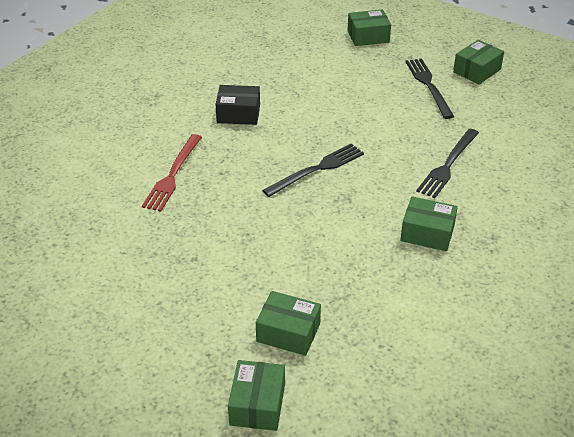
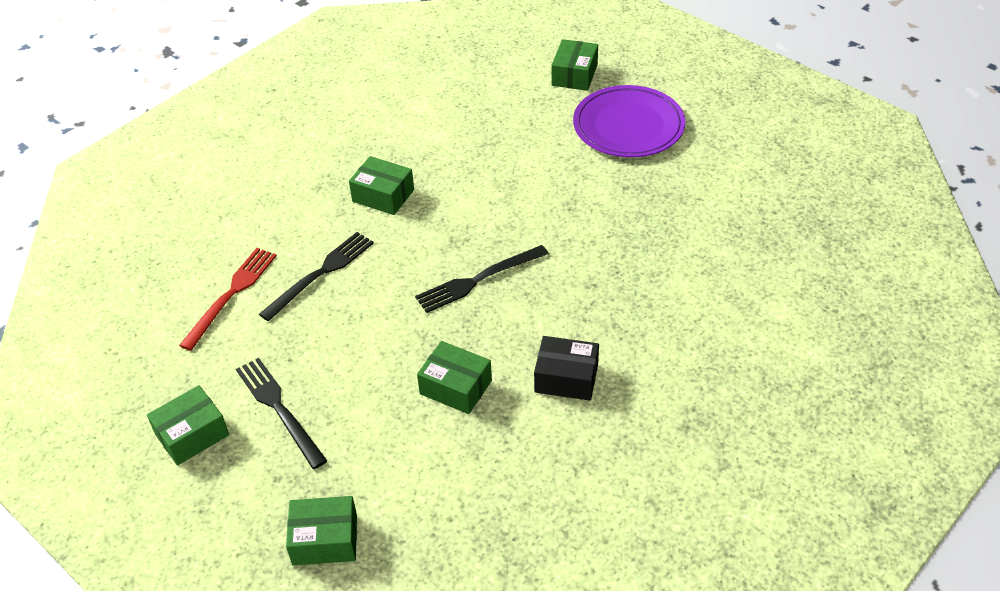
camera: 170 degrees left, 5 degrees up
(173, 175) = (653, 286): red fork -> red fork (231, 295)
(190, 331) = (628, 126): none -> purple plate
(288, 332) = (542, 119): green box -> green box (456, 387)
(429, 86) = (279, 409): black fork -> black fork turned 150 degrees clockwise

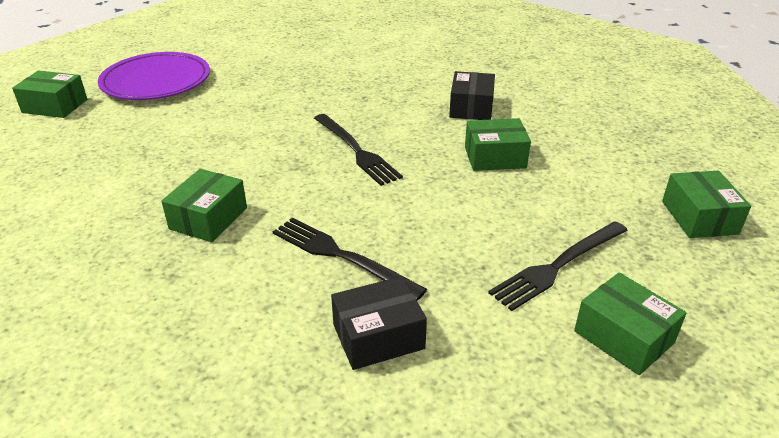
camera: 95 degrees left, 10 degrees down
(231, 295) = (378, 336): red fork -> black box
(456, 387) = (495, 157): green box -> green box turned 60 degrees clockwise

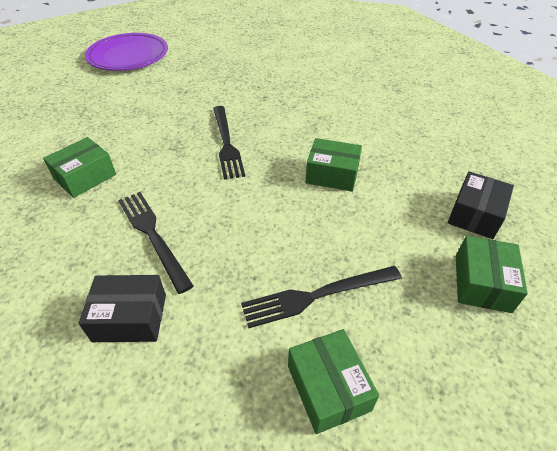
camera: 20 degrees right, 10 degrees up
(55, 106) = (53, 63): green box -> none
(471, 108) = (343, 123): black box -> black box (475, 215)

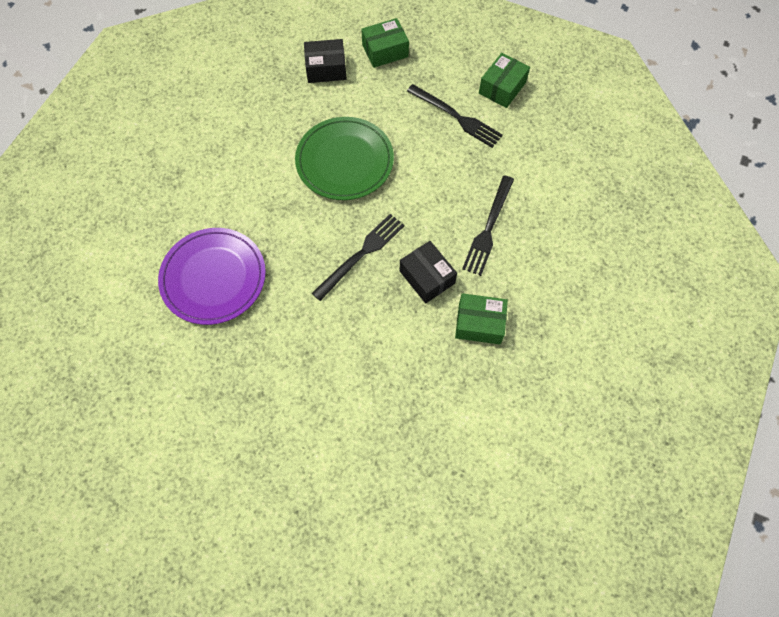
camera: 125 degrees left, 20 degrees up
(128, 56) = (274, 486): purple plate -> purple plate (213, 278)
(130, 317) = (545, 192): black box -> black box (427, 277)
(332, 174) = (344, 161): green box -> green plate

